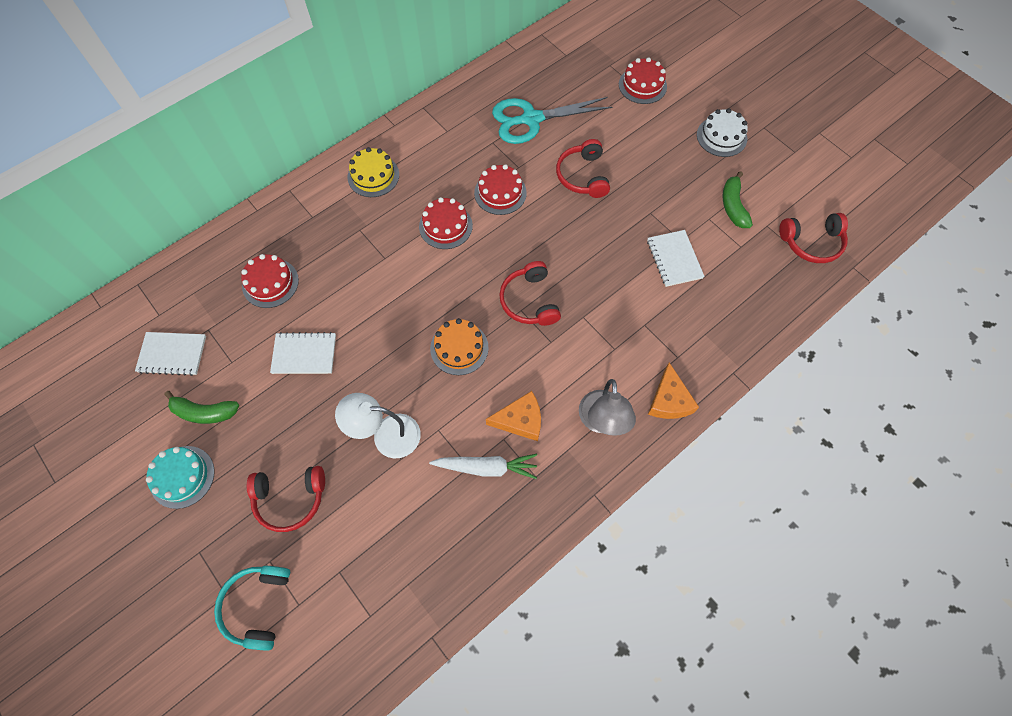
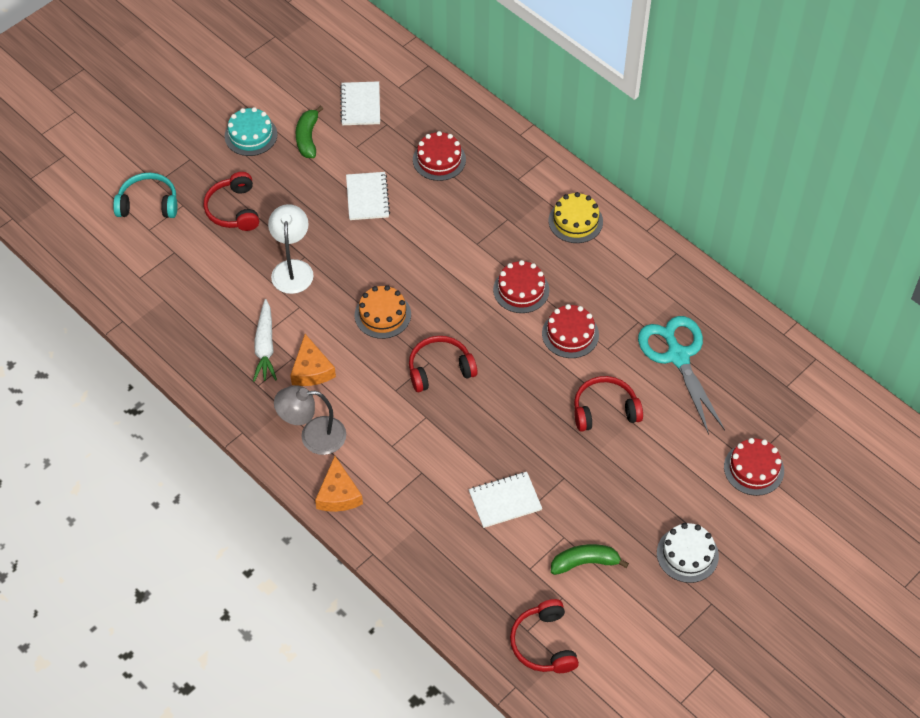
camera: 85 degrees right, 10 degrees down
(669, 400) = (338, 494): orange cheese -> orange cheese turned 90 degrees counterclockwise

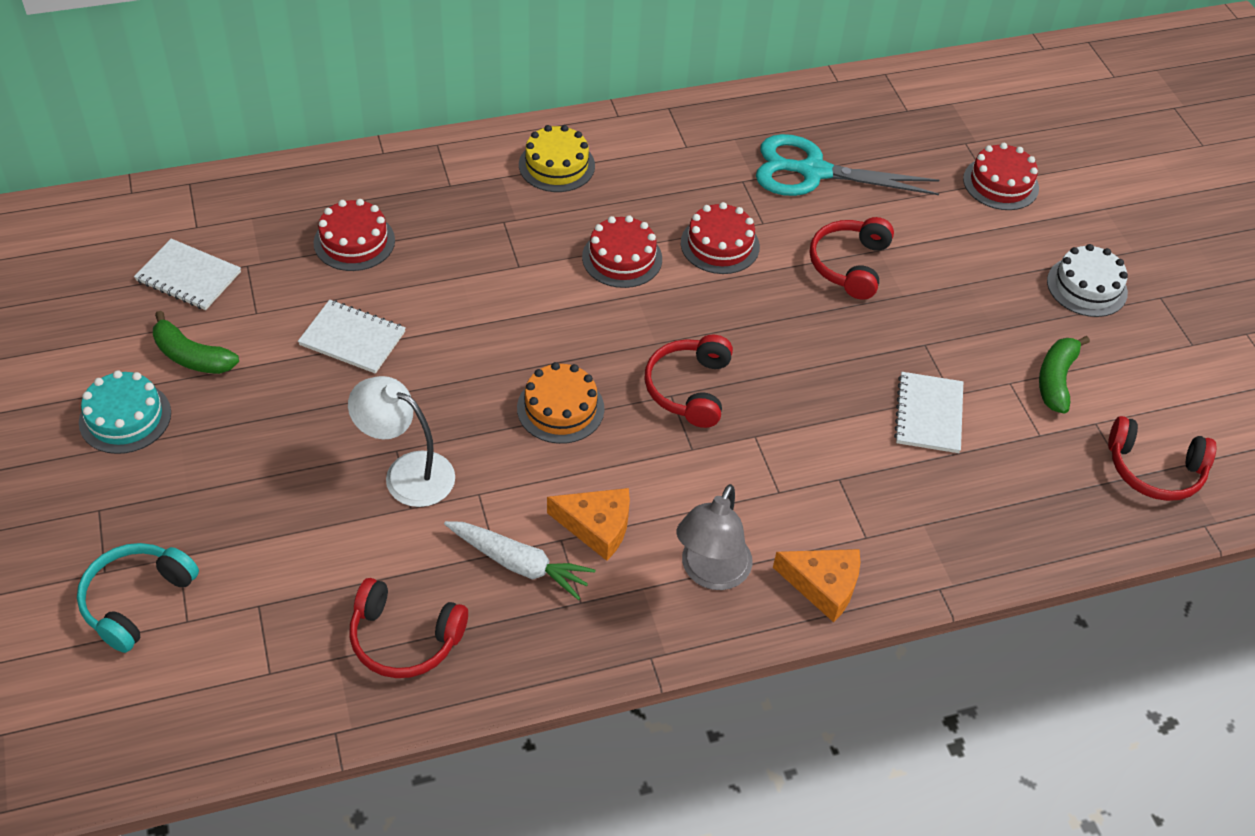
camera: 65 degrees left, 5 degrees down
(234, 210) = (243, 496): red headphones -> red headphones (404, 639)

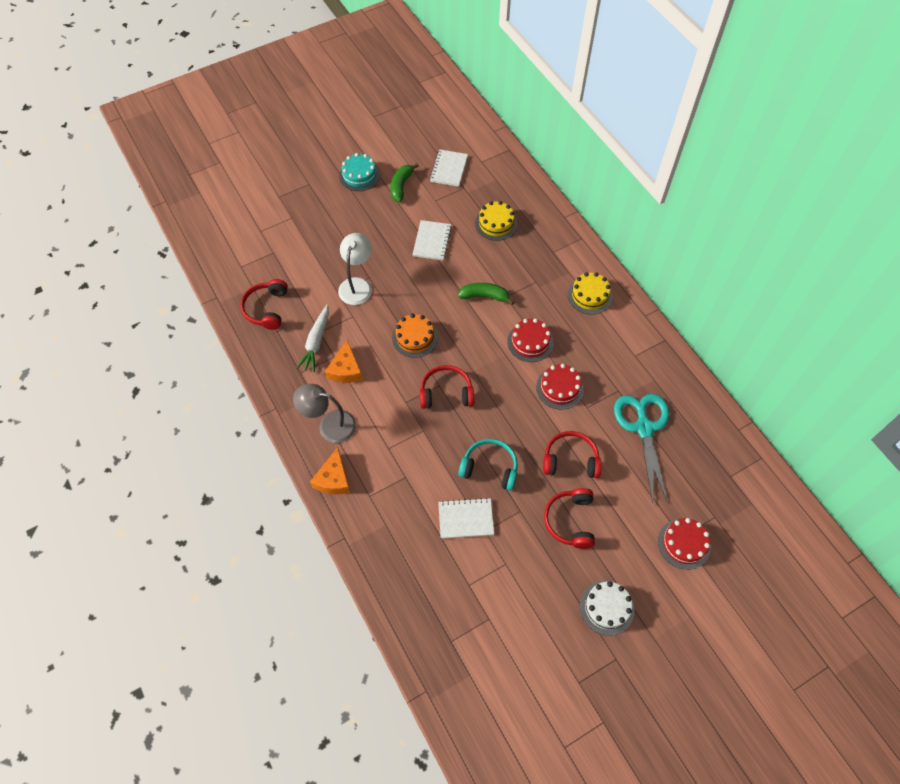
camera: 80 degrees right, 10 degrees up
(136, 600) = (267, 211): turquoise headphones -> turquoise headphones (490, 468)
(354, 241) = (496, 223): red cake -> yellow cake
(1056, 379) = (517, 592): green banana -> green banana (485, 296)
(1154, 470) = (461, 657): red headphones -> red headphones (570, 521)

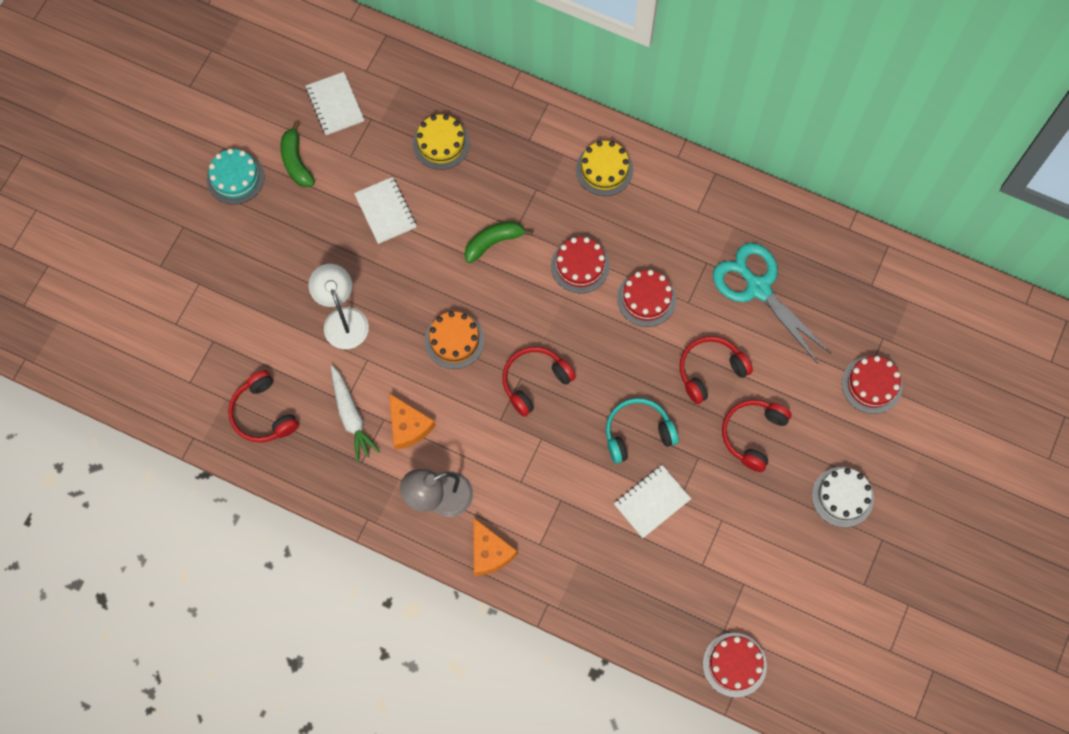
camera: 35 degrees left, 10 degrees up
(440, 672) = (734, 665): none -> red cake
(570, 521) = (752, 434): red headphones -> red headphones turned 60 degrees clockwise

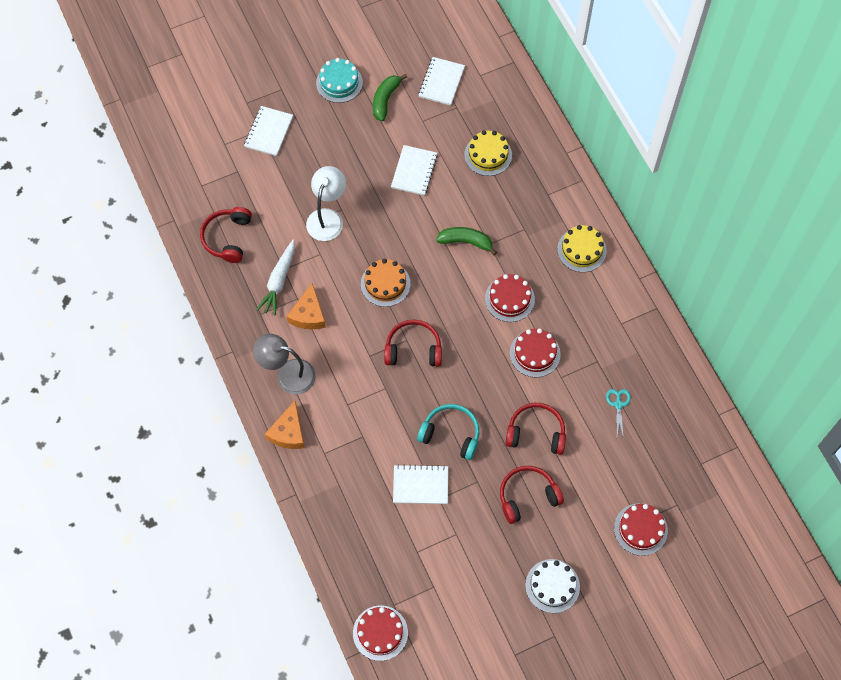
camera: 40 degrees right, 5 degrees down
(209, 278) = (269, 132): none -> white notebook
(758, 288) = (618, 404): turquoise scissors -> turquoise scissors, size x0.42

